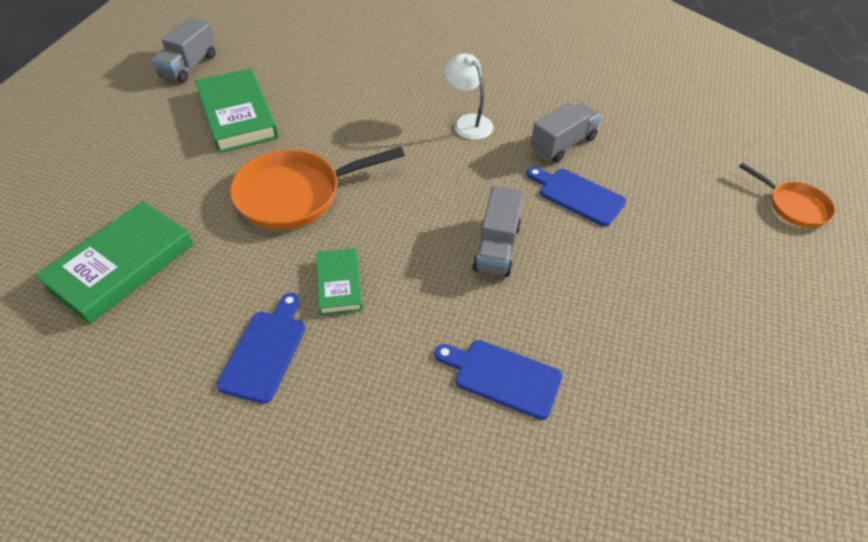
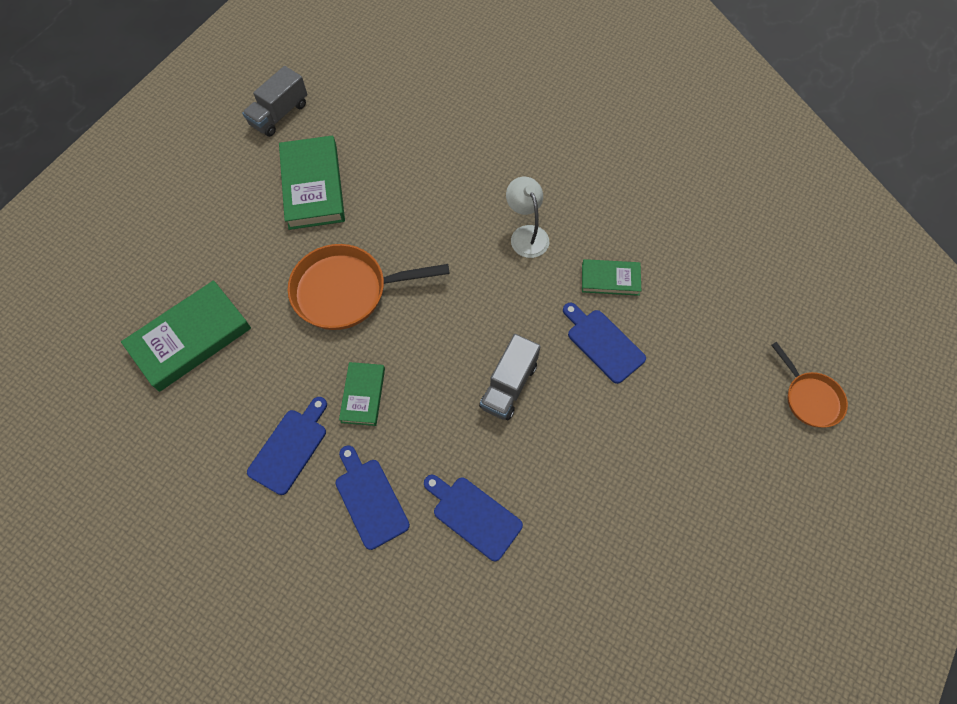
camera: 15 degrees right, 15 degrees up
(376, 385) = (370, 499): none -> blue cutting board
(563, 144) = (610, 279): grey truck -> green book

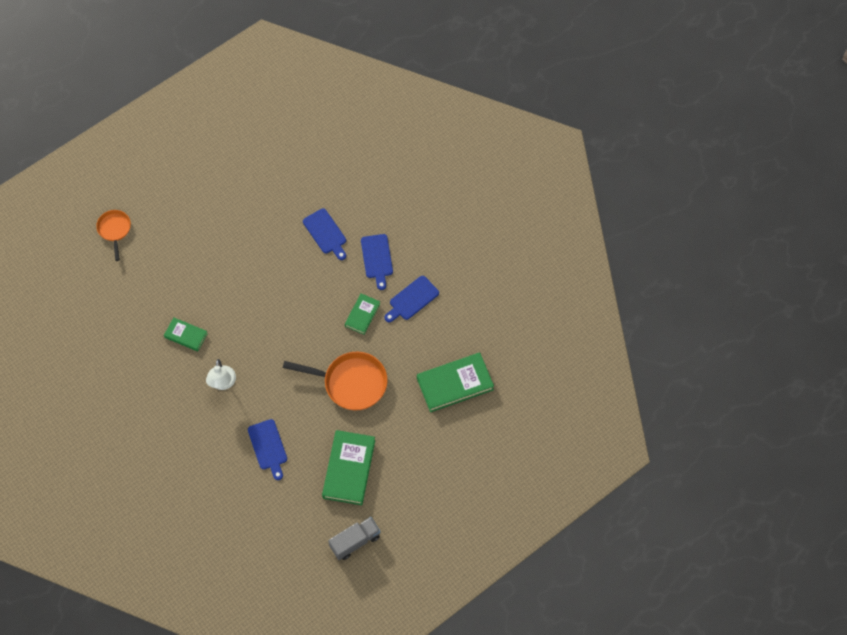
camera: 160 degrees left, 0 degrees up
(508, 386) = (277, 292): grey truck -> none
(602, 343) = (211, 298): blue cutting board -> blue cutting board (268, 447)

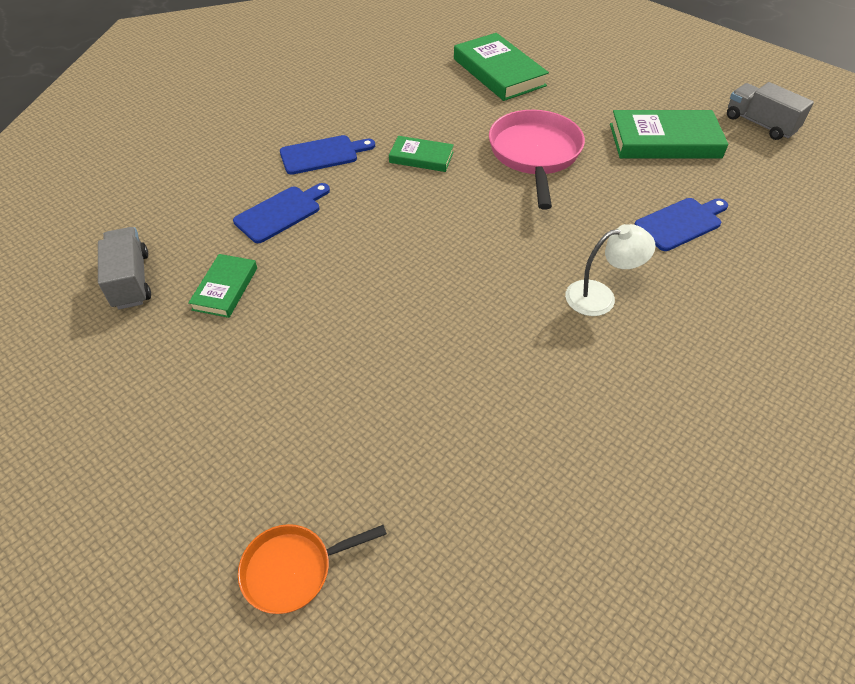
camera: 100 degrees left, 15 degrees down
(186, 335) = (526, 368): green book -> green book (225, 288)
(287, 162) = (131, 280): none -> grey truck
(351, 383) = (535, 155): orange pan -> pink pan
(412, 299) = (385, 116): blue cutting board -> none

